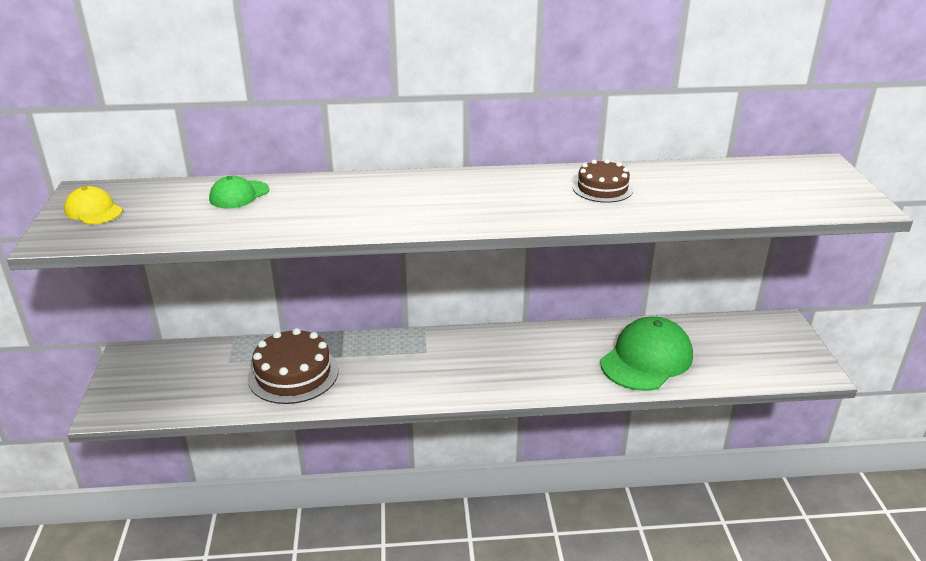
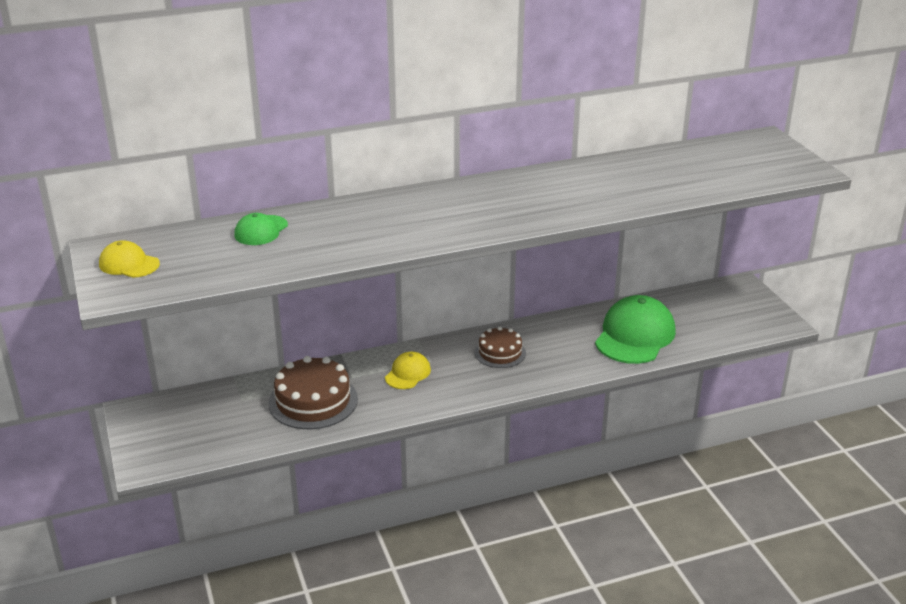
camera: 15 degrees left, 0 degrees up
(397, 361) = (408, 373): none -> yellow cap
(602, 188) = (590, 182): brown cake -> brown cake (500, 352)

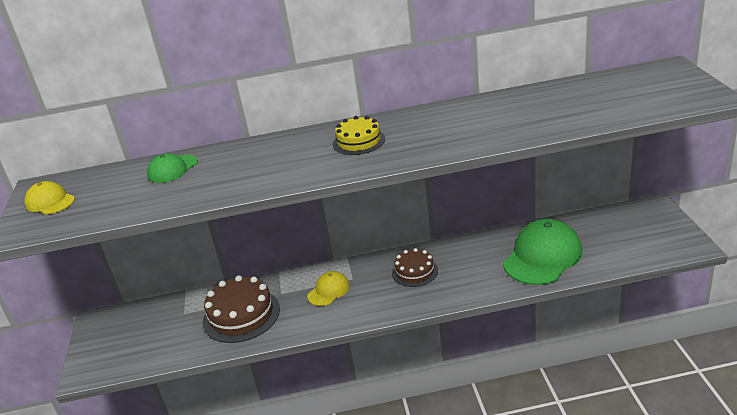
camera: 15 degrees right, 0 degrees up
(464, 205) = (359, 141): none -> yellow cake

